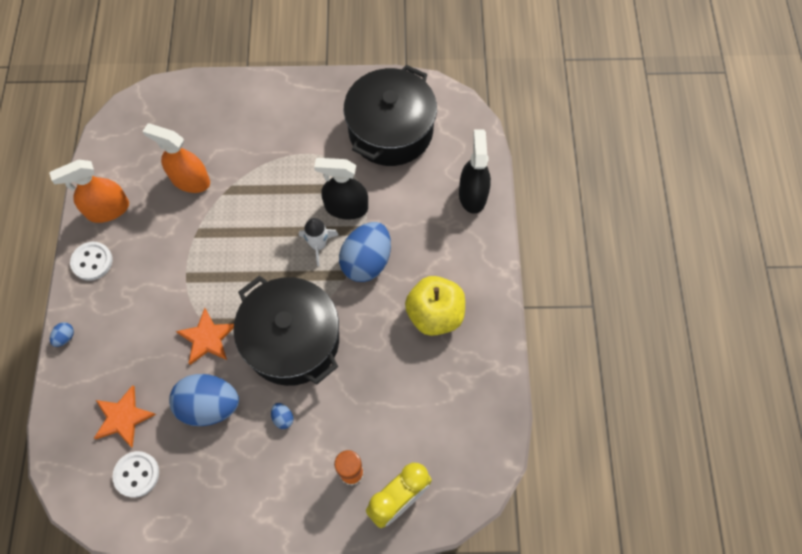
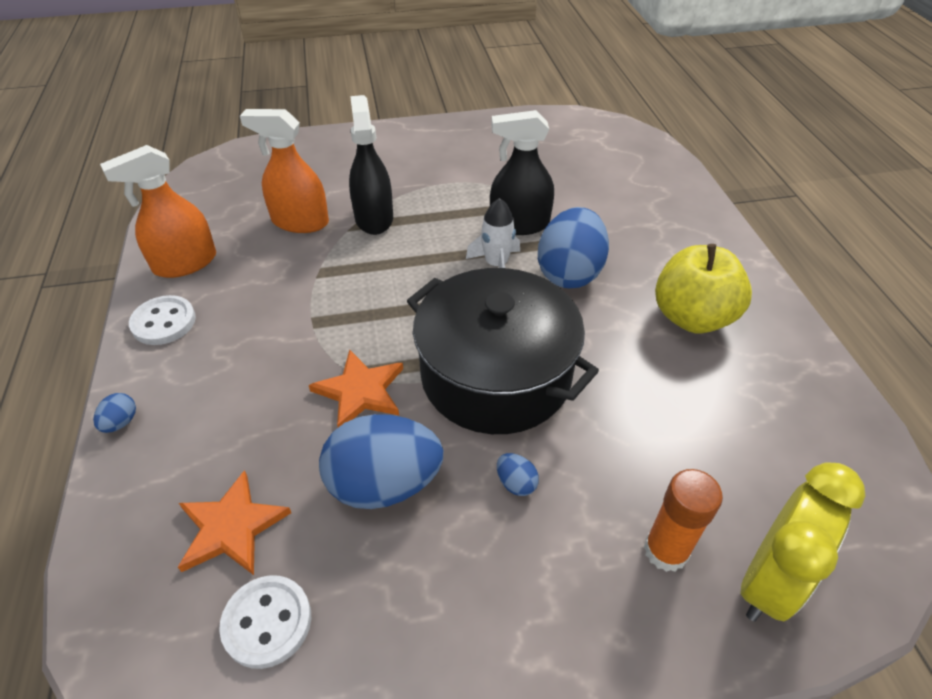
camera: 10 degrees left, 20 degrees down
(390, 130) = (546, 153): black pot -> none
(472, 195) = (675, 195): black spray bottle -> black spray bottle (374, 218)

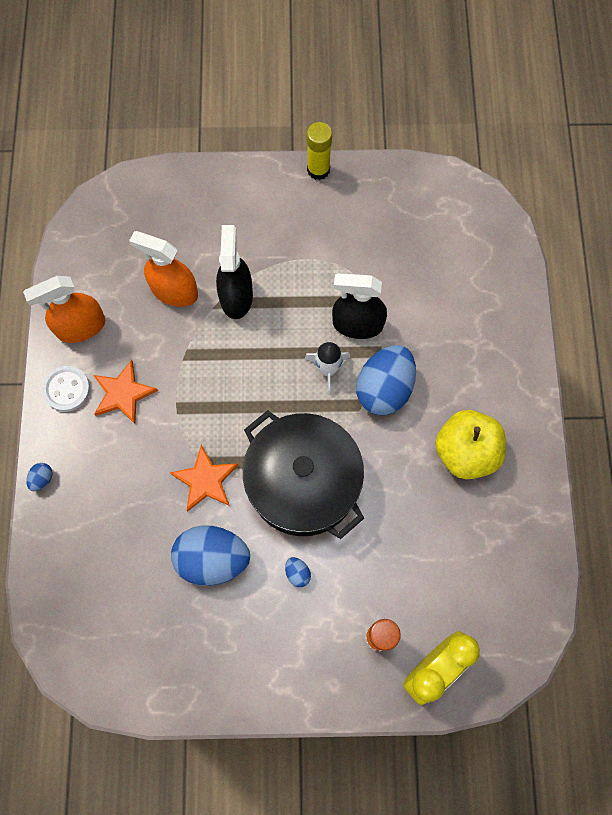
camera: 10 degrees right, 25 degrees up
(231, 527) = (115, 573): orange star -> orange star (123, 394)
(267, 622) = (135, 638): white button -> none
(443, 123) = (318, 169): none -> yellow glue stick

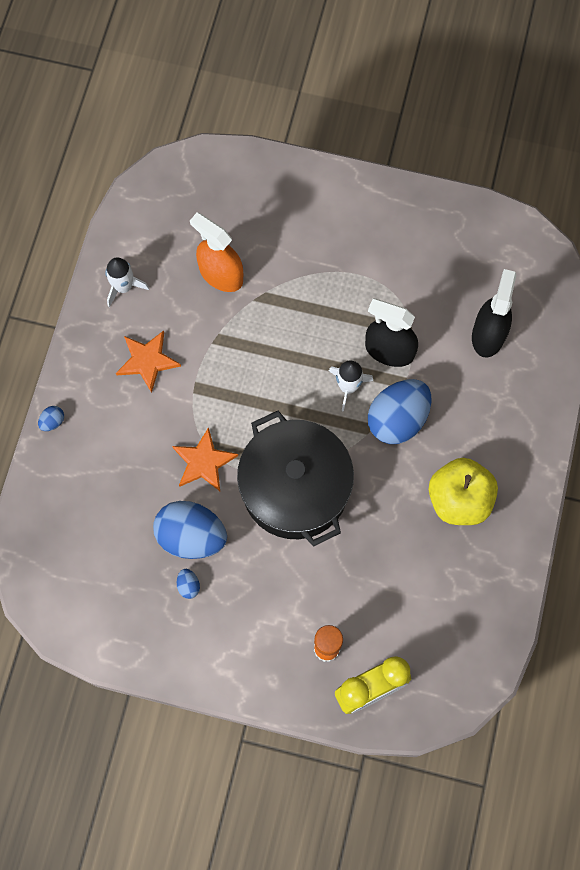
camera: 15 degrees right, 0 degrees up
(67, 389) = (96, 343): white button -> none
(81, 327) = (123, 287): orange spray bottle -> white rocket
(236, 296) = (279, 294): black spray bottle -> black spray bottle (488, 335)
(297, 573) = (267, 570): blue egg -> blue egg (188, 586)
(318, 169) = (393, 188): yellow glue stick -> none

